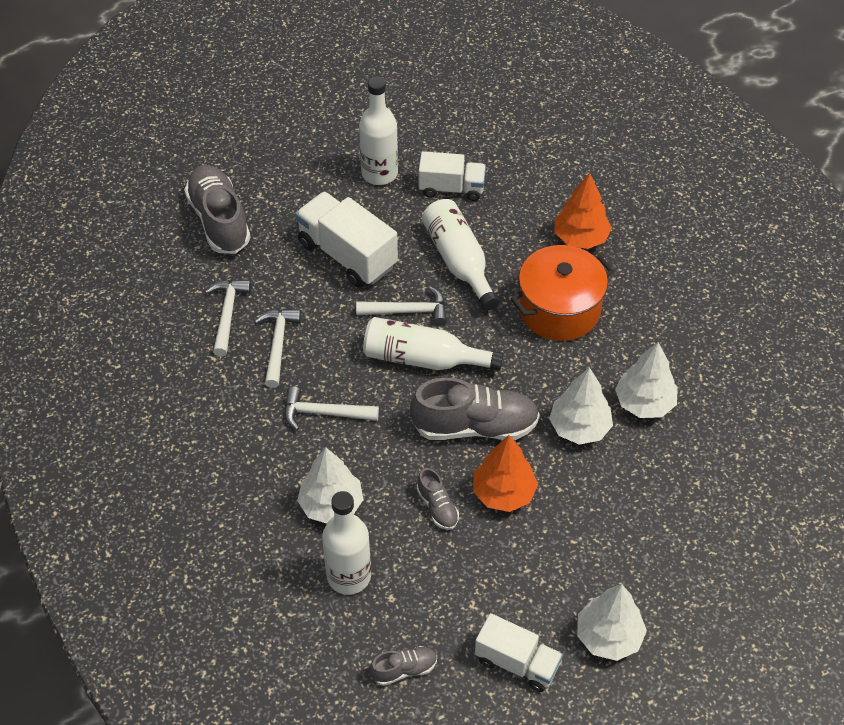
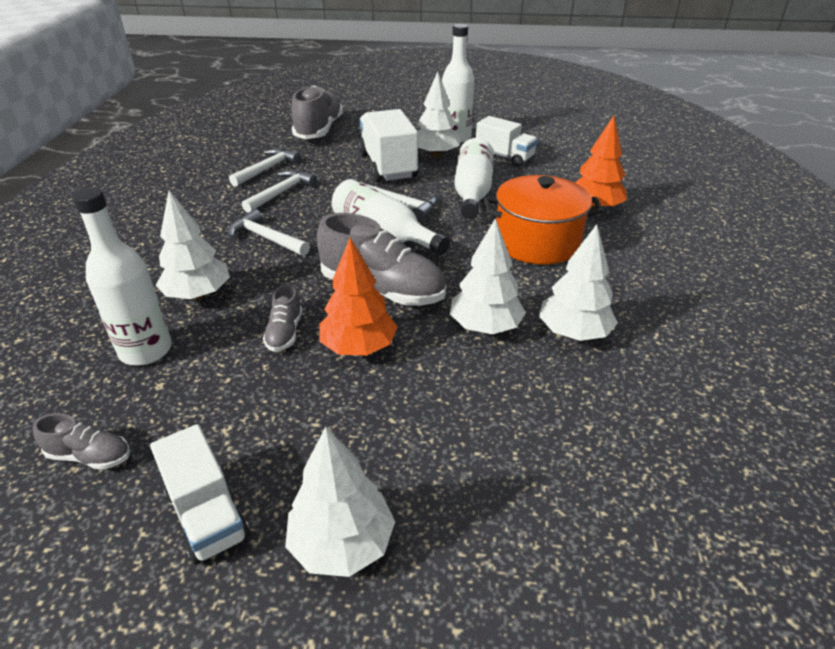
camera: 30 degrees right, 15 degrees down
(381, 214) = (436, 155): none -> white tree

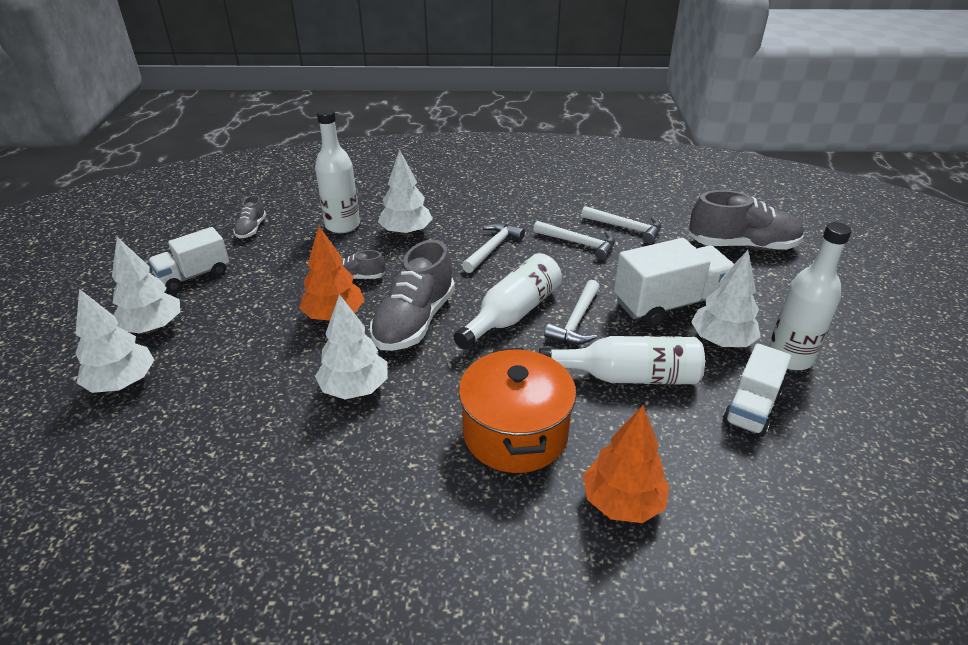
camera: 85 degrees right, 0 degrees up
(573, 333) = (339, 453): white tree -> white tree (123, 383)

